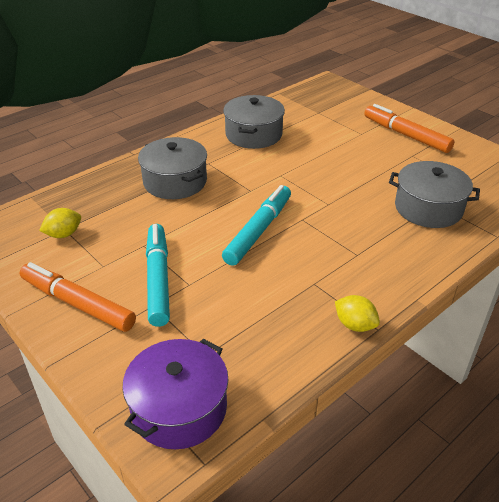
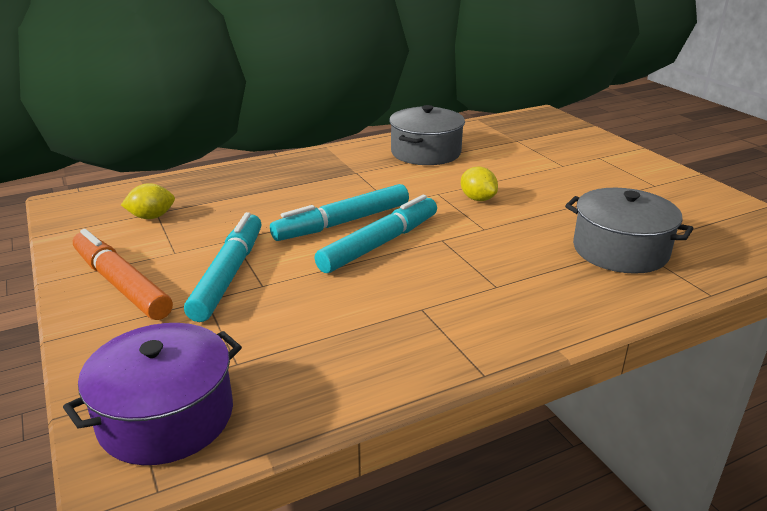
camera: 15 degrees right, 10 degrees down
(175, 182) = (307, 185): grey pot -> none
(221, 215) = (343, 223): none -> turquoise marker
(355, 325) = (453, 364): yellow lemon -> yellow lemon (477, 199)
(406, 135) = (622, 173): orange marker -> none

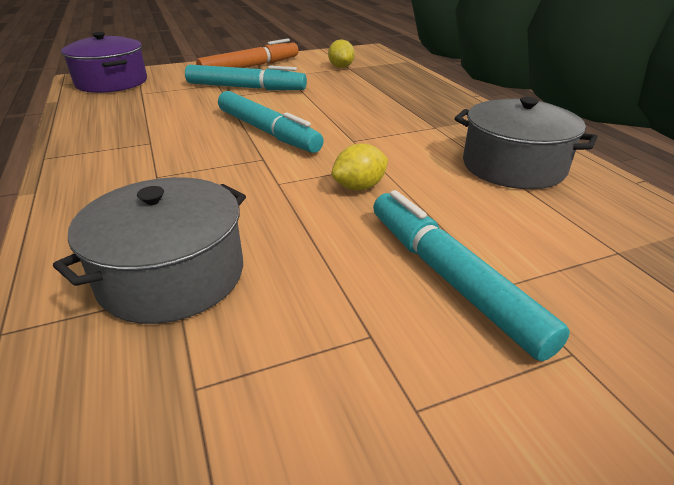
camera: 95 degrees right, 5 degrees up
(343, 223) = (314, 119): turquoise marker -> turquoise marker (450, 278)

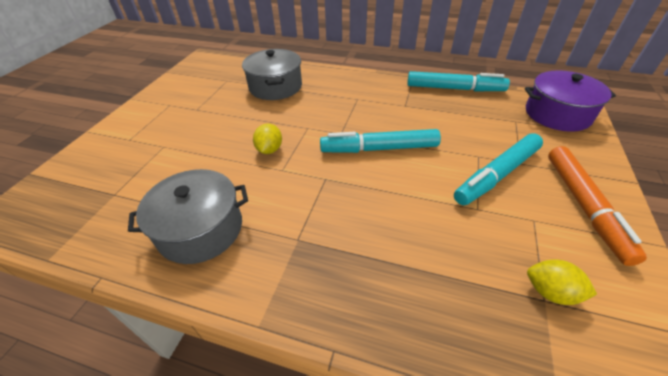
camera: 130 degrees right, 10 degrees up
(450, 278) = (185, 137): turquoise marker -> turquoise marker (454, 89)

